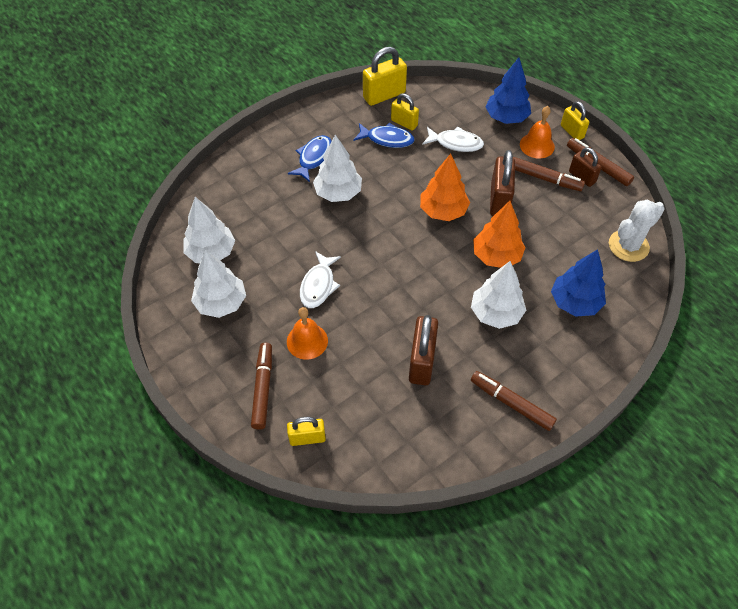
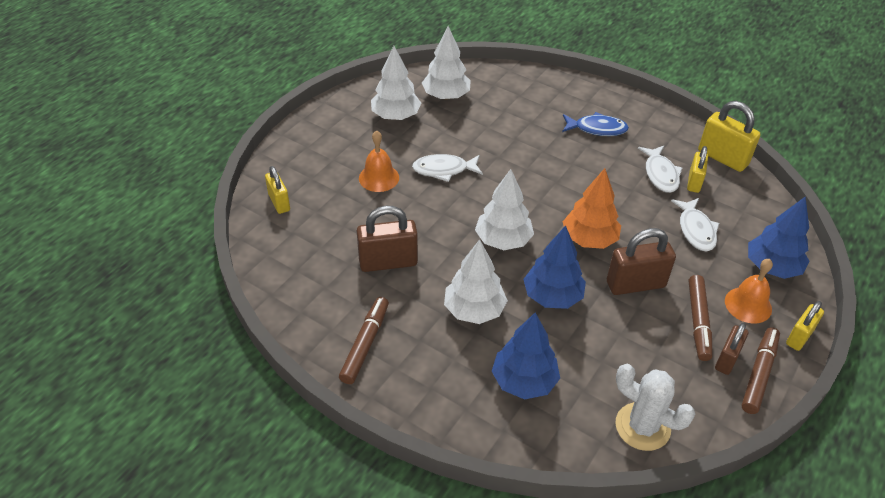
camera: 70 degrees right, 10 degrees down
(263, 388) = (319, 163): brown marker -> none
(338, 193) = (563, 156): white tree -> white tree (503, 240)
(387, 139) = (660, 174): blue fish -> white fish
(496, 256) = (552, 296): orange tree -> blue tree

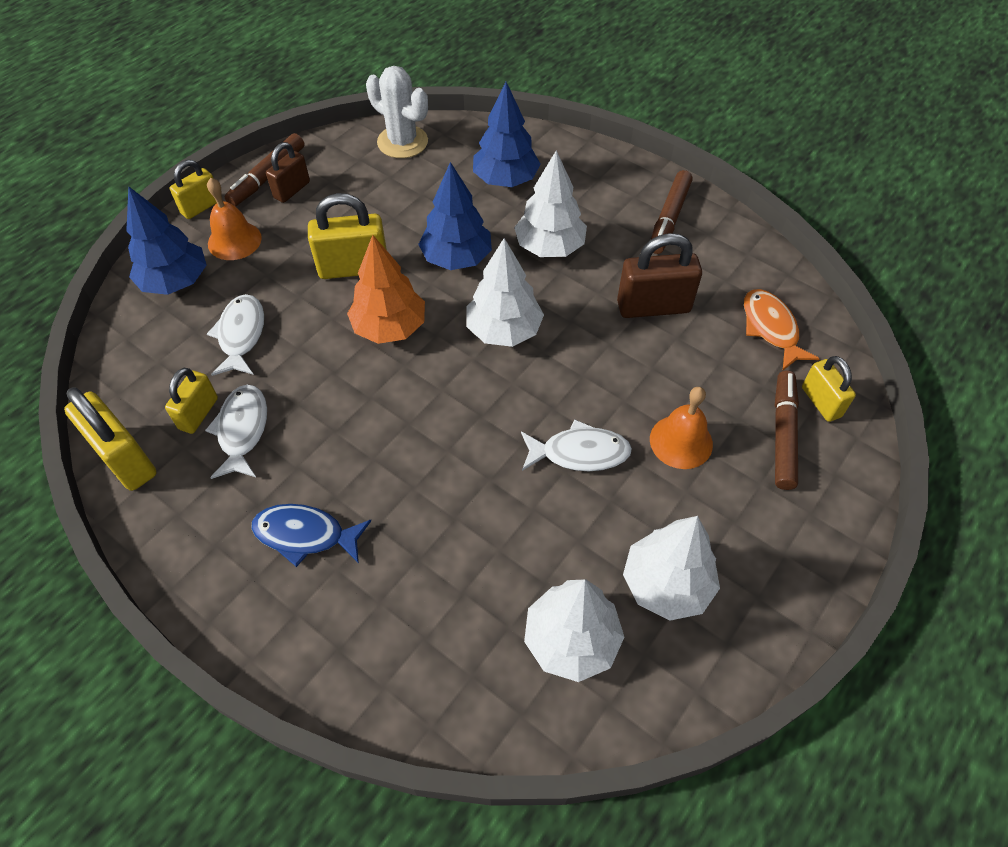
camera: 175 degrees left, 10 degrees up
(299, 249) = (771, 328): none -> orange fish
(635, 284) = (353, 268): brown padlock -> yellow padlock
(698, 321) = (301, 226): brown marker -> brown marker (783, 434)

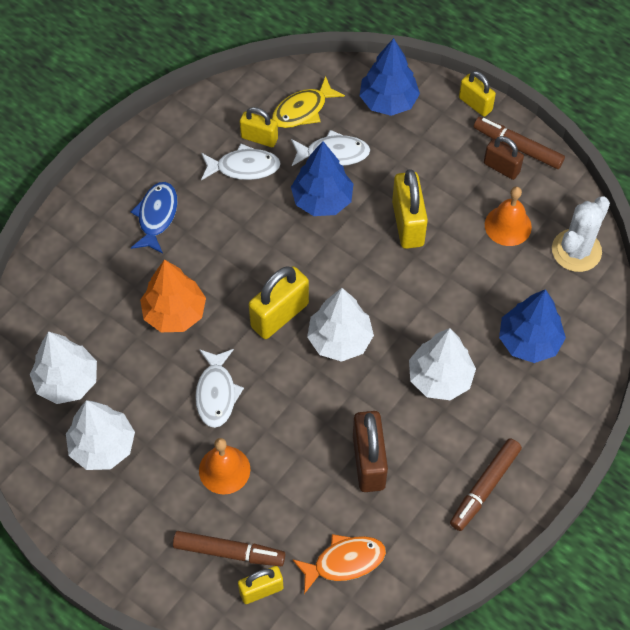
camera: 90 degrees right, 5 degrees up
(125, 459) = (222, 102): yellow padlock -> yellow padlock (279, 315)
(165, 366) = (303, 110): none -> yellow fish
(234, 240) = (436, 134): orange bell -> orange bell (508, 225)
(389, 327) = (342, 255): orange tree -> orange tree (175, 313)
(456, 258) = (422, 302): blue tree -> blue tree (322, 200)
(669, 218) = (484, 487): brown marker -> brown marker turned 75 degrees counterclockwise

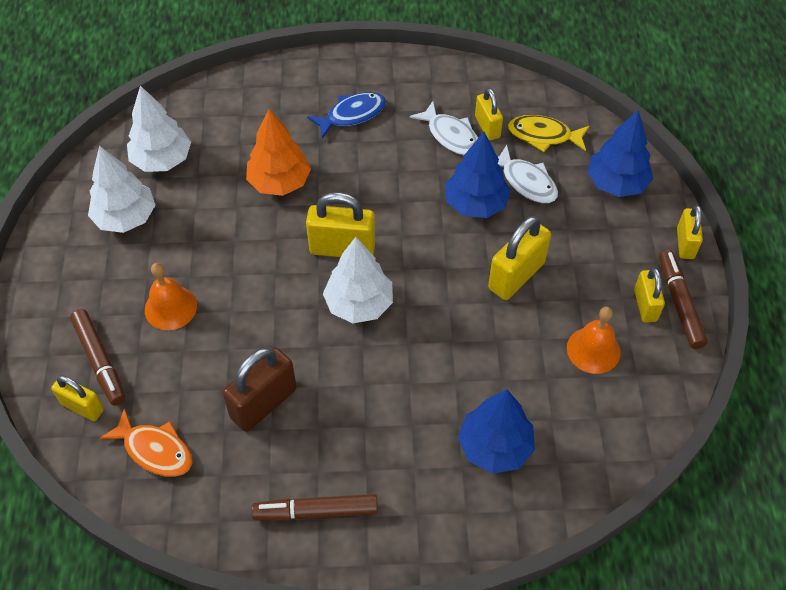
camera: 50 degrees right, 5 degrees down
(216, 393) = (234, 256): white fish -> none
(440, 378) = (392, 402): white tree -> none
(501, 167) = (645, 305): brown padlock -> yellow padlock
(576, 250) = (626, 421): white cactus -> none

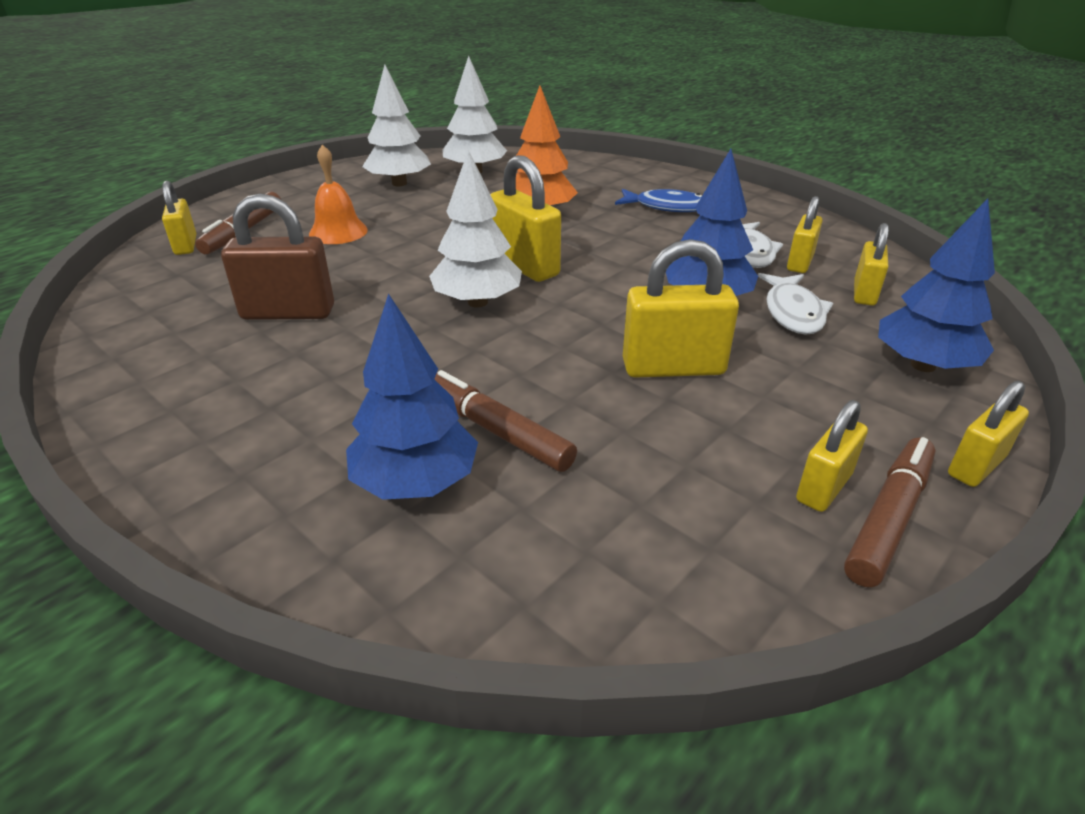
camera: 45 degrees right, 20 degrees down
(155, 450) = (171, 290): orange fish -> none
(316, 511) = (177, 404): brown marker -> brown marker (497, 431)
(543, 136) = (864, 293): yellow fish -> yellow padlock
(593, 350) = (680, 482): orange bell -> none

